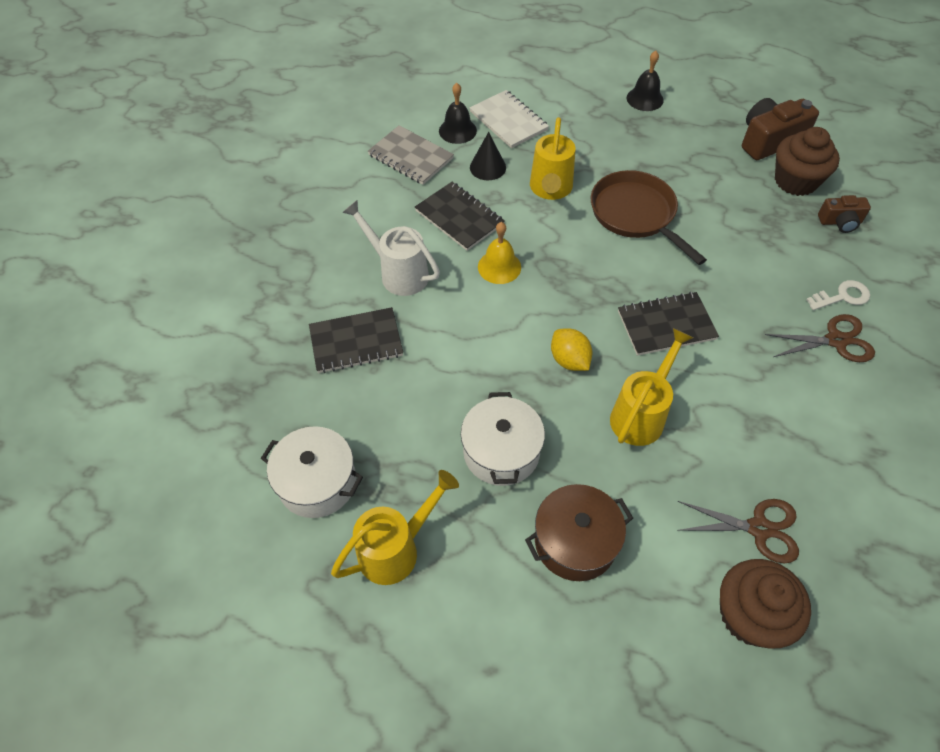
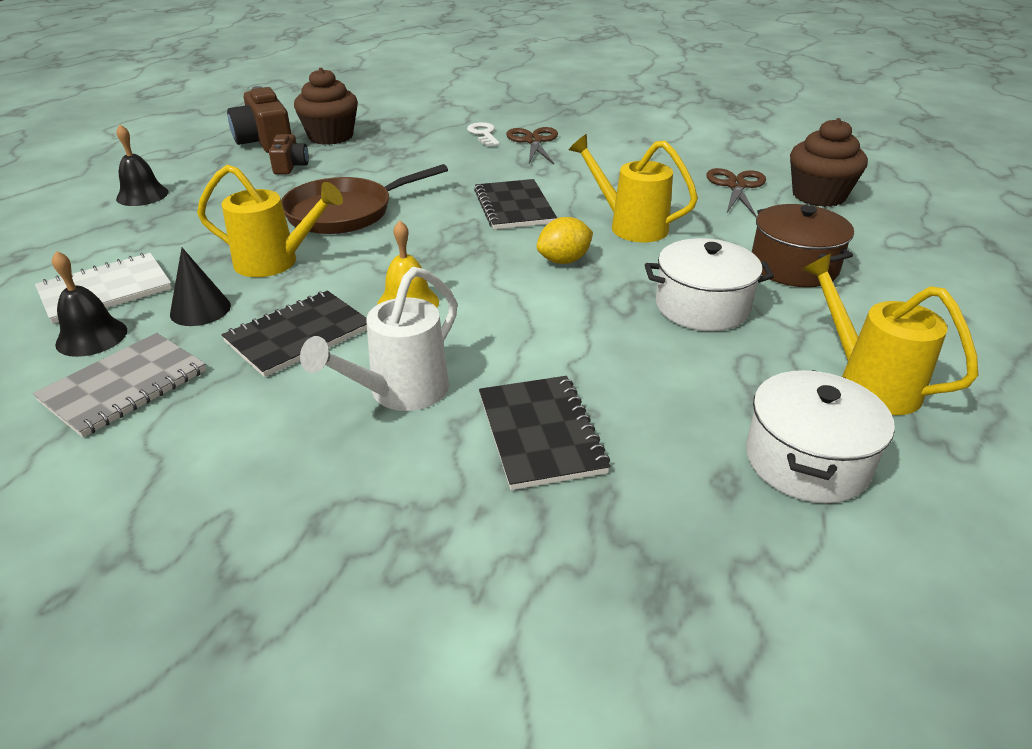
camera: 90 degrees left, 20 degrees down
(840, 222) = (393, 126): brown camera -> brown camera (290, 166)

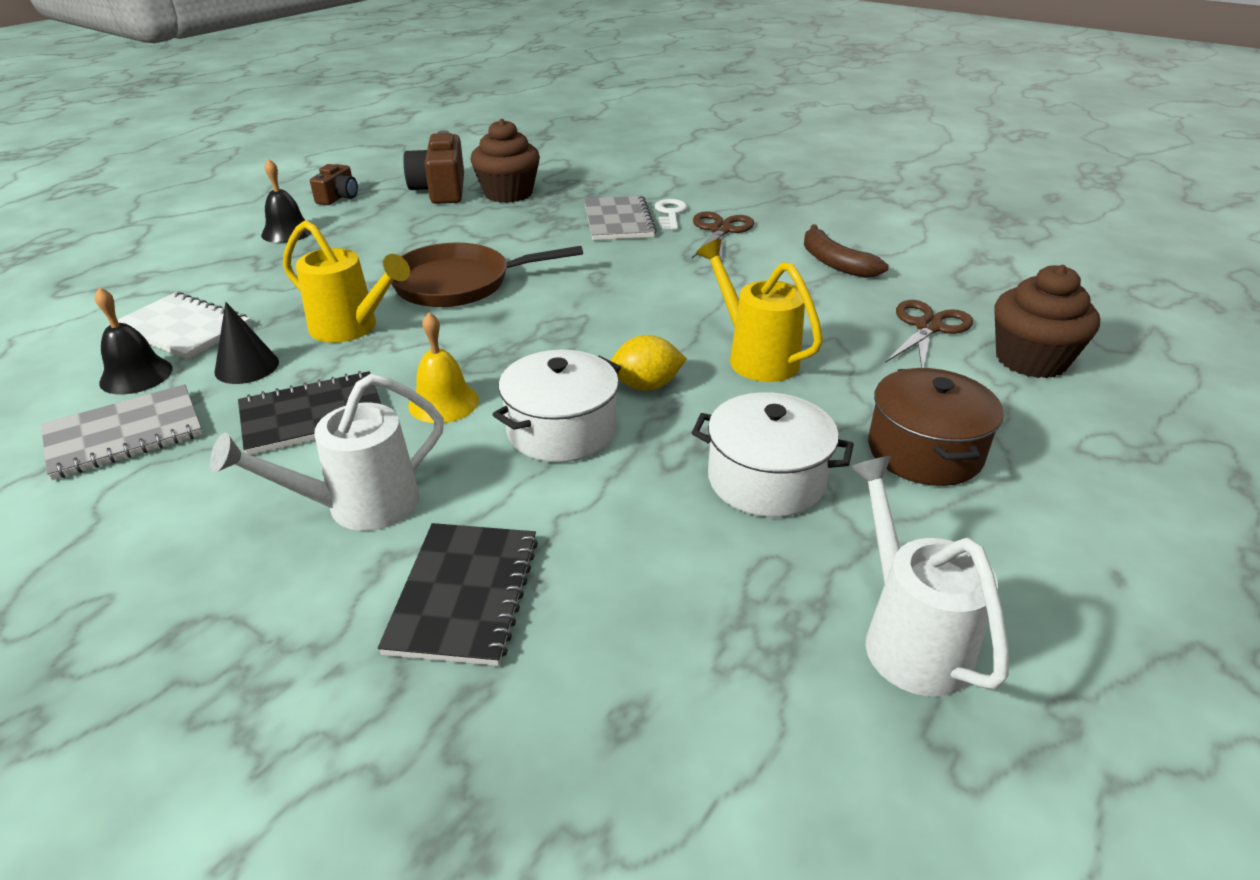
camera: 20 degrees right, 0 degrees up
(105, 290) = (183, 328): white notebook -> white notebook turned 45 degrees clockwise
(290, 166) = (444, 221): brown camera -> brown camera (338, 197)
(445, 145) = (618, 221): none -> grey notebook
(514, 207) = (639, 308): black notebook -> none
(638, 152) = (834, 263): none -> brown banana
(806, 461) = (746, 722): white pot -> white pot (561, 430)
(868, 383) = (908, 637): yellow watering can -> white watering can

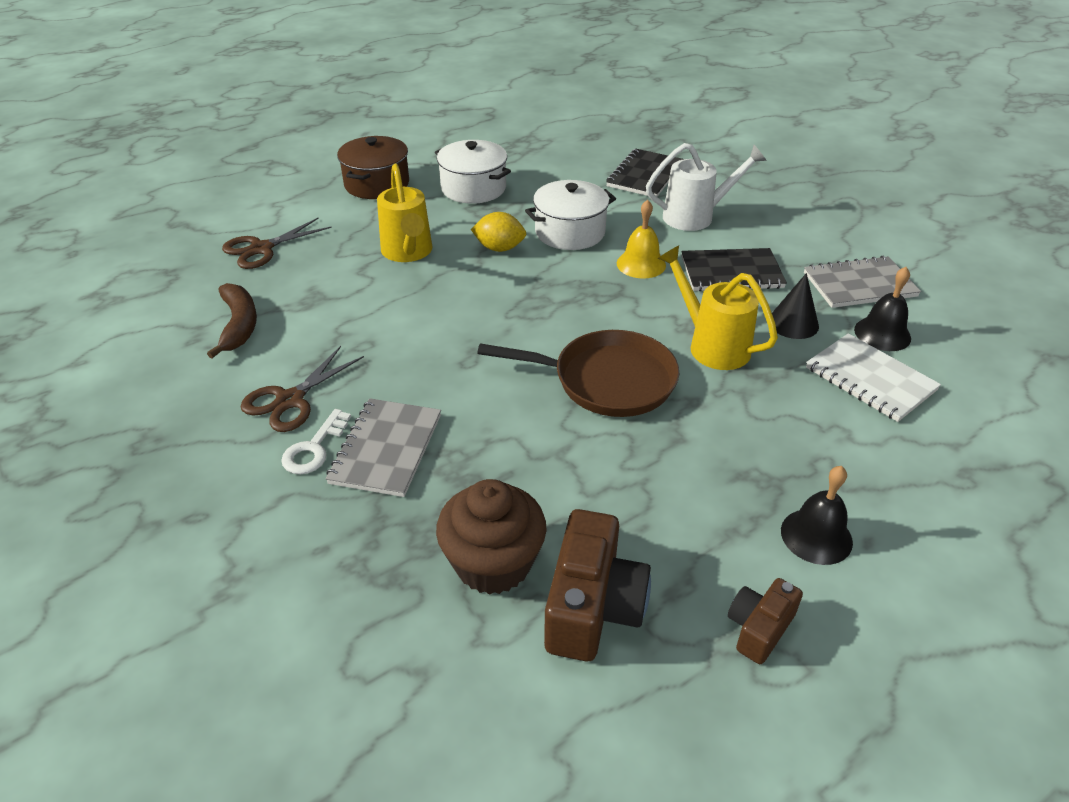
camera: 160 degrees left, 5 degrees up
(908, 637) = (470, 134): white watering can -> none
(1031, 360) = (236, 214): brown cupcake -> none

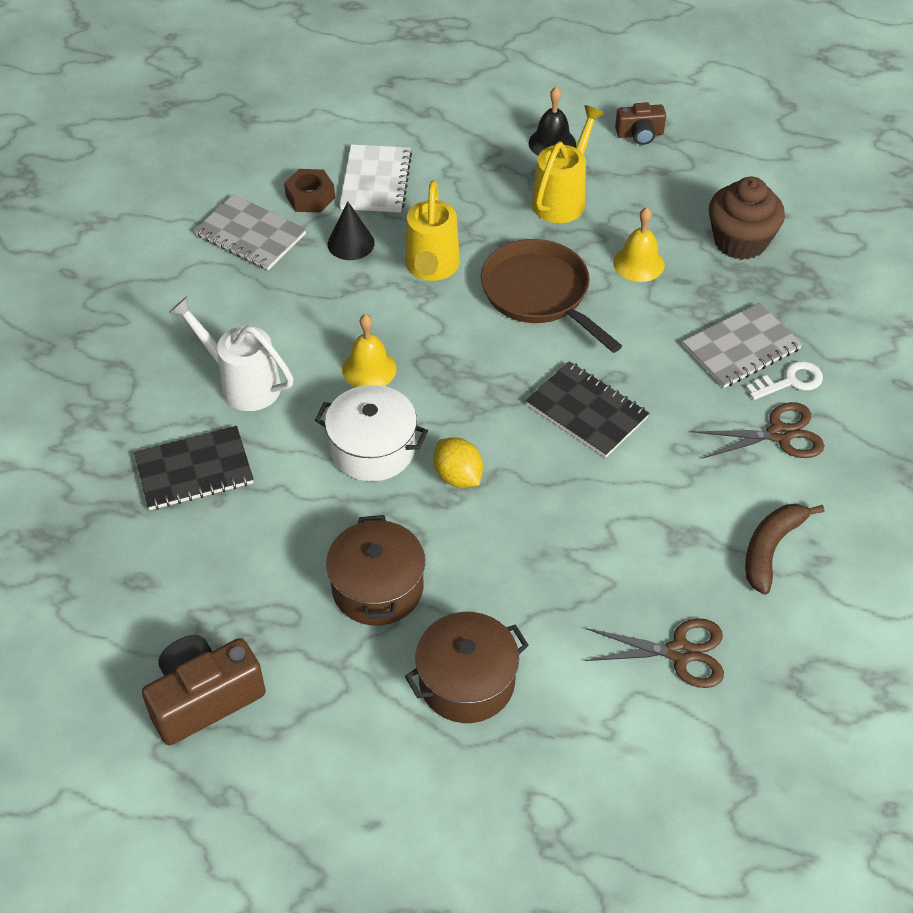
camera: 135 degrees left, 10 degrees up
(408, 252) = (544, 535): yellow watering can -> yellow watering can (562, 198)
(473, 188) = (377, 588): white pot -> brown pot
(563, 464) = (638, 263): none -> yellow bell
(592, 606) = (709, 191): brown camera -> brown camera (204, 698)
(731, 272) = (316, 310): black notebook -> black notebook (586, 411)
(882, 334) = (310, 197): black bell -> brown nut

